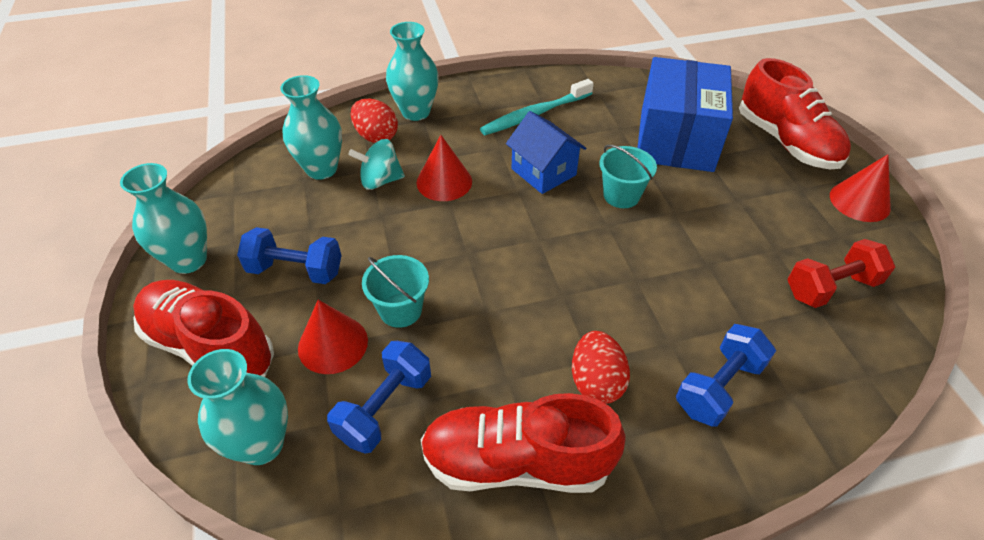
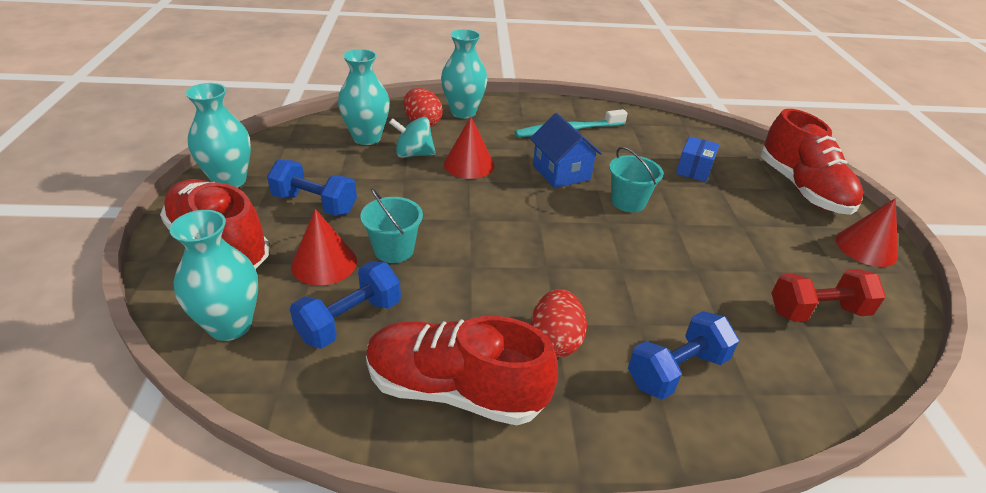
camera: 10 degrees right, 10 degrees down
(676, 140) = (694, 169): blue box -> blue box, size x0.43

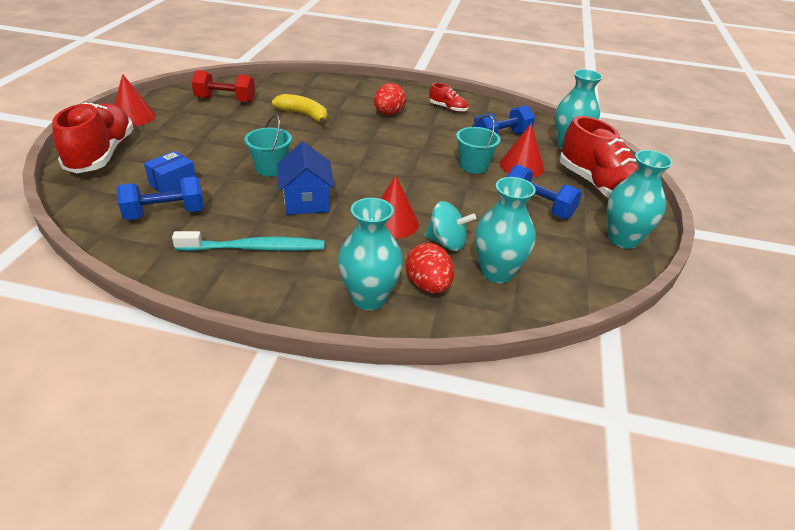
camera: 165 degrees left, 0 degrees up
(455, 390) = (448, 108): red shoe -> red shoe, size x0.46
(676, 371) = (334, 96): blue dumbbell -> blue dumbbell (165, 213)
(677, 303) = (304, 115): none -> yellow banana

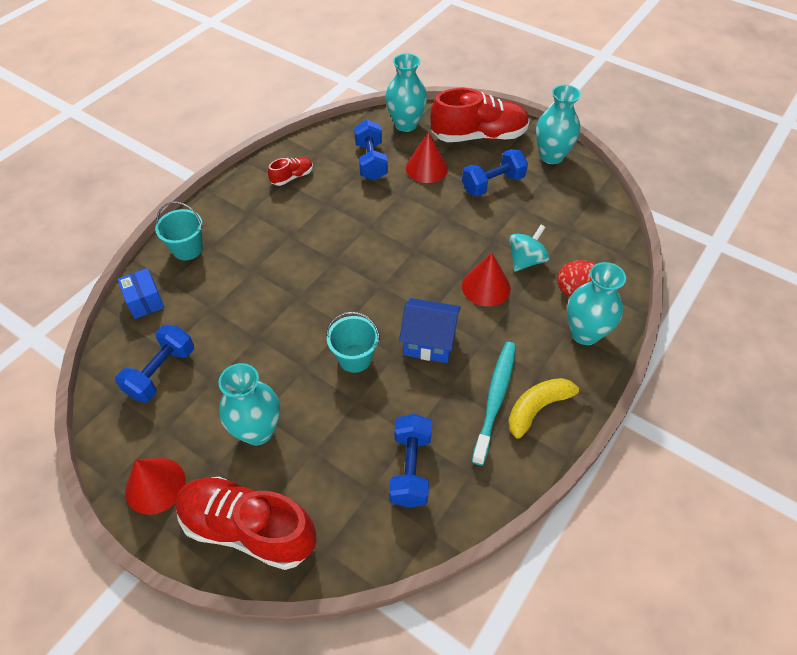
camera: 65 degrees left, 15 degrees up
(173, 184) = (352, 455): blue box -> blue box (145, 301)
(225, 100) = (161, 373): red dumbbell -> blue dumbbell
(304, 115) = (245, 302): yellow banana -> yellow banana (538, 408)
(388, 114) = (280, 227): red egg -> none
(473, 166) = (414, 200): turquoise bucket -> turquoise bucket (187, 249)
(497, 272) = (572, 244): turquoise vase -> turquoise vase (257, 431)

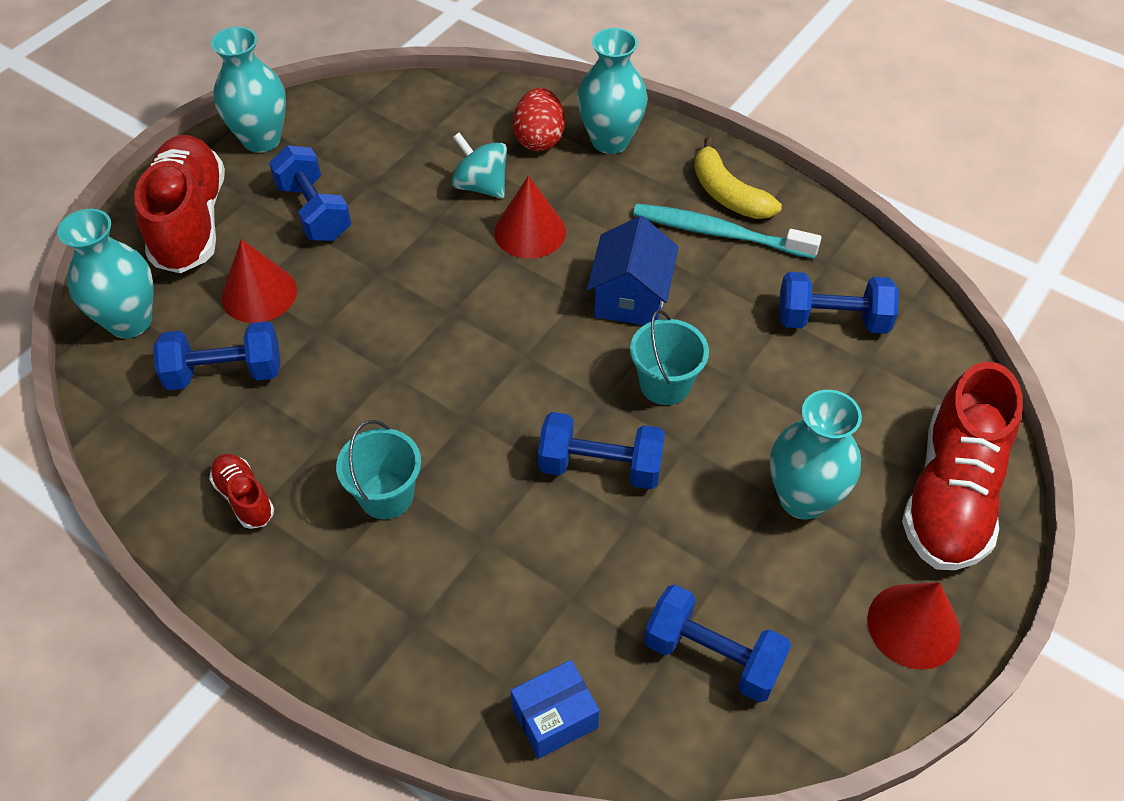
camera: 90 degrees left, 0 degrees up
(187, 249) = (423, 662): turquoise bucket -> turquoise bucket (386, 495)
(295, 322) = (600, 466): none -> blue dumbbell

